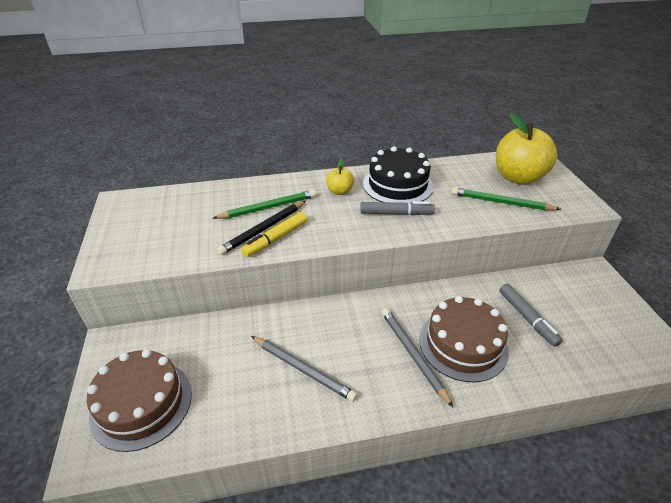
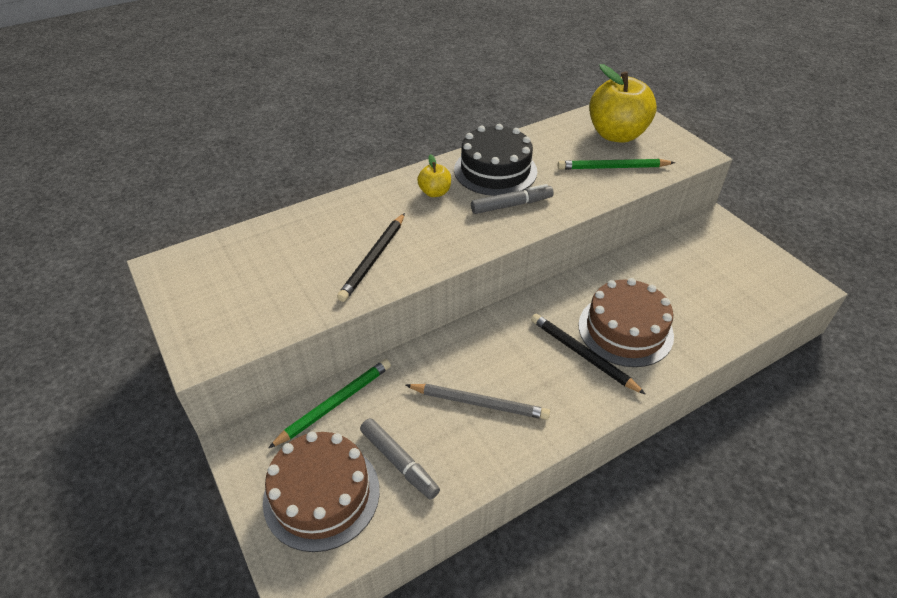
camera: 20 degrees left, 5 degrees up
(268, 207) = (363, 231): green pencil -> green pencil (335, 403)
(275, 239) = (395, 267): yellow marker -> none
(413, 355) = (582, 354): grey pencil -> black pencil
(527, 318) = (673, 286): grey marker -> grey marker (399, 462)

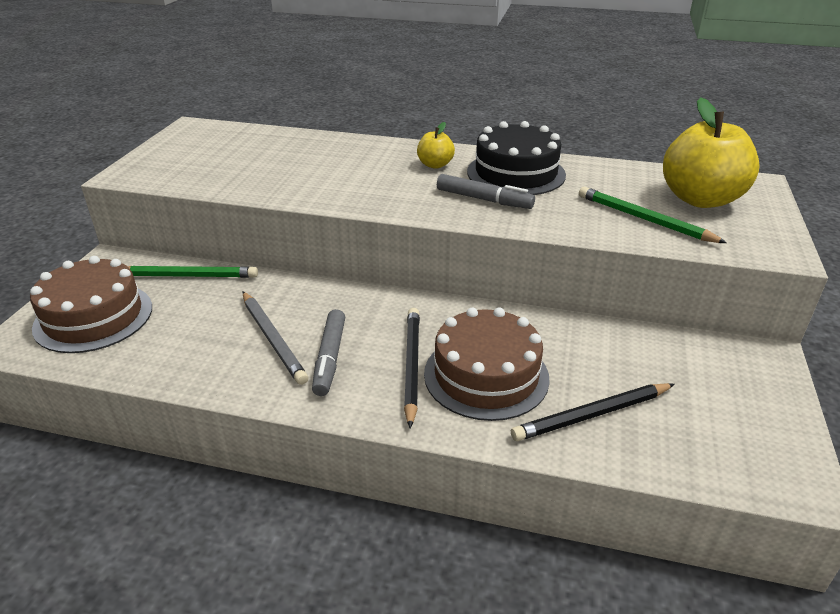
camera: 45 degrees right, 10 degrees down
(373, 259) = (312, 180): black pencil -> black pencil (592, 415)
(399, 462) = (161, 334): grey marker -> grey marker (329, 358)

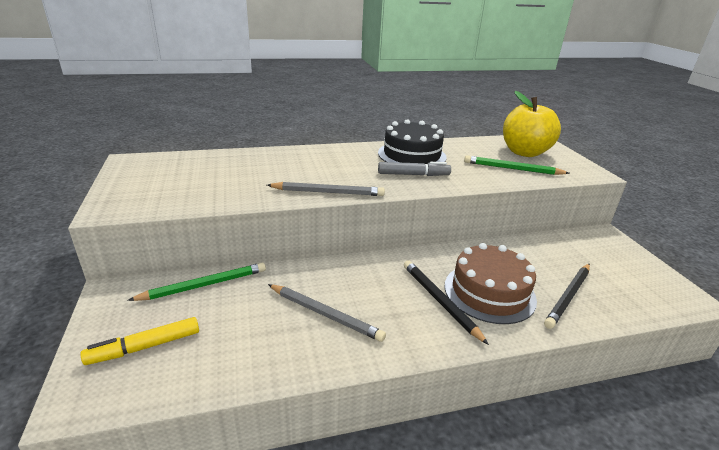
camera: 30 degrees left, 5 degrees down
(93, 317) = (145, 347): brown cake -> yellow marker
(329, 358) = (381, 314): grey marker -> none
(351, 200) = (328, 192): none -> grey pencil
(435, 165) = (356, 158): yellow apple -> none

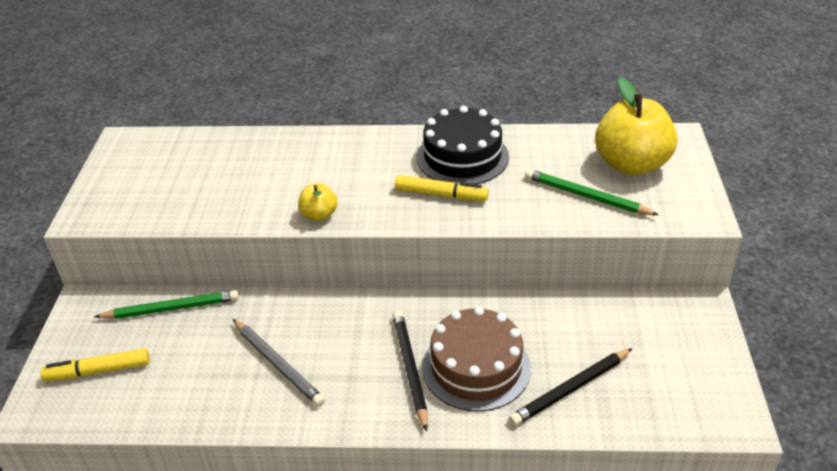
camera: 20 degrees right, 10 degrees up
(328, 192) = (319, 215): grey pencil -> yellow apple
(413, 175) = (441, 195): grey marker -> yellow marker

